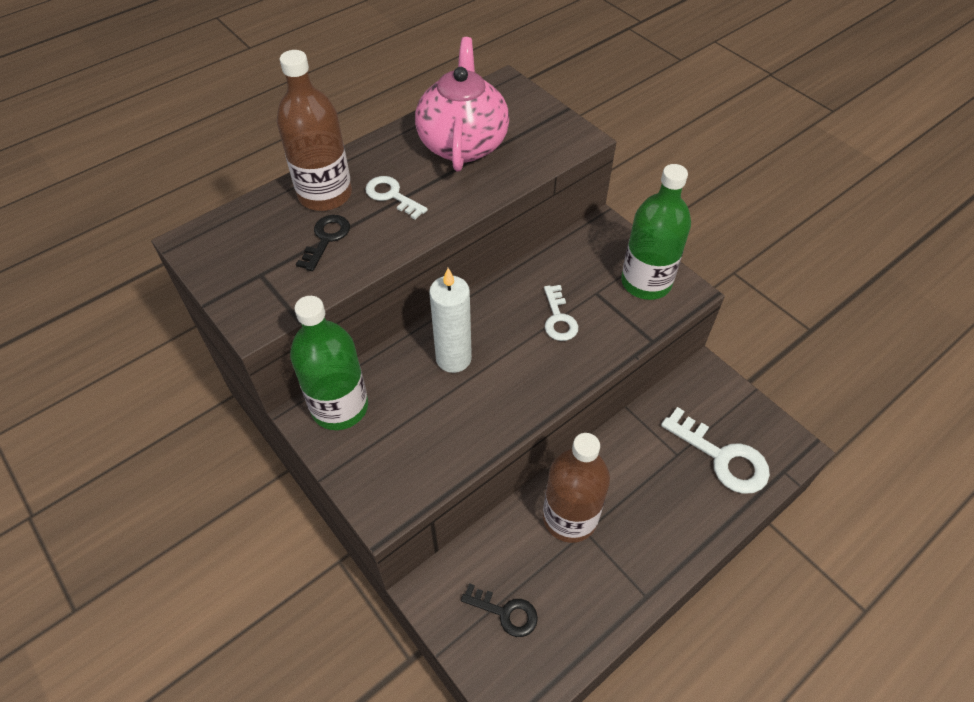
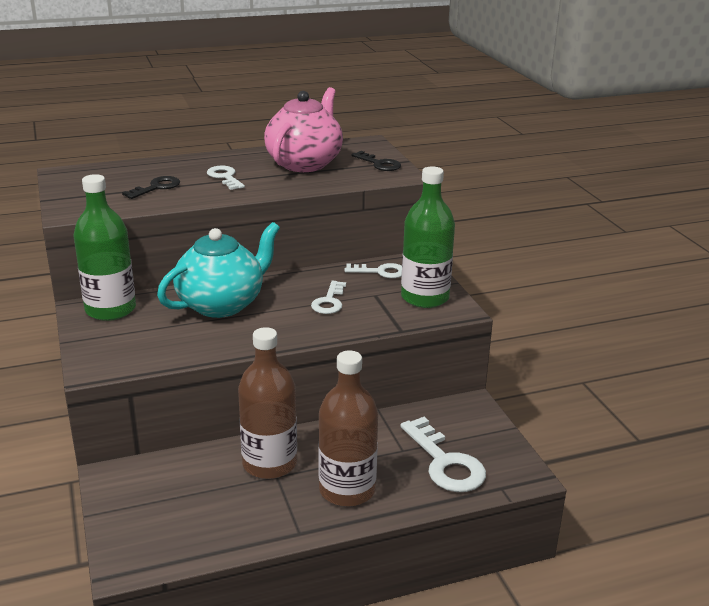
camera: 20 degrees right, 25 degrees down
(325, 194) = (176, 169): brown bottle -> brown bottle (347, 490)
(453, 358) = (222, 304): white candle -> turquoise teapot
(505, 612) = (164, 506): black key -> black key (379, 164)
(581, 254) = (380, 272): none -> white key

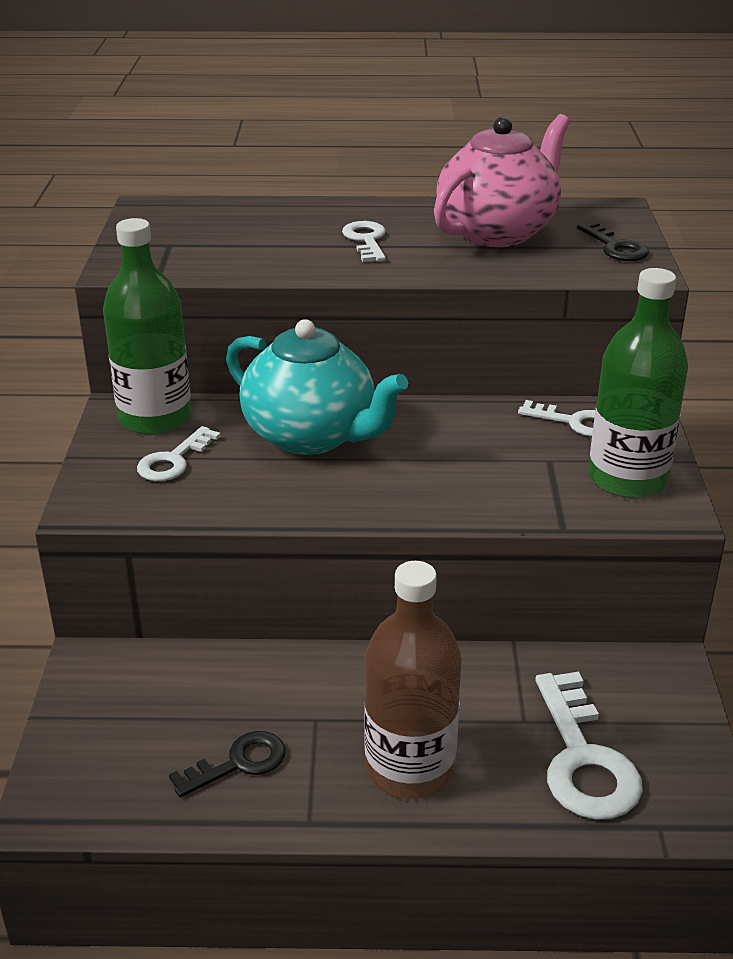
camera: 20 degrees right, 5 degrees up
(157, 187) = (260, 244): black key -> black key (239, 763)
(222, 304) = (312, 436): turquoise teapot -> turquoise teapot turned 60 degrees clockwise
(269, 463) = (313, 696): brown bottle -> none
(329, 301) = (472, 459): white key -> white key (173, 460)

